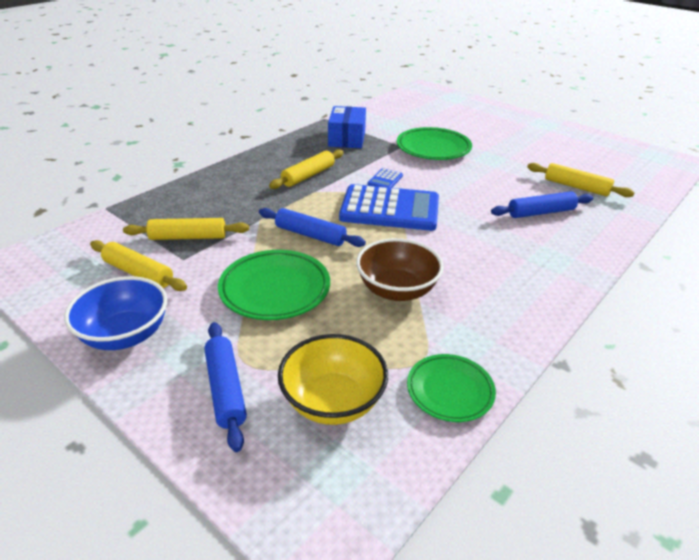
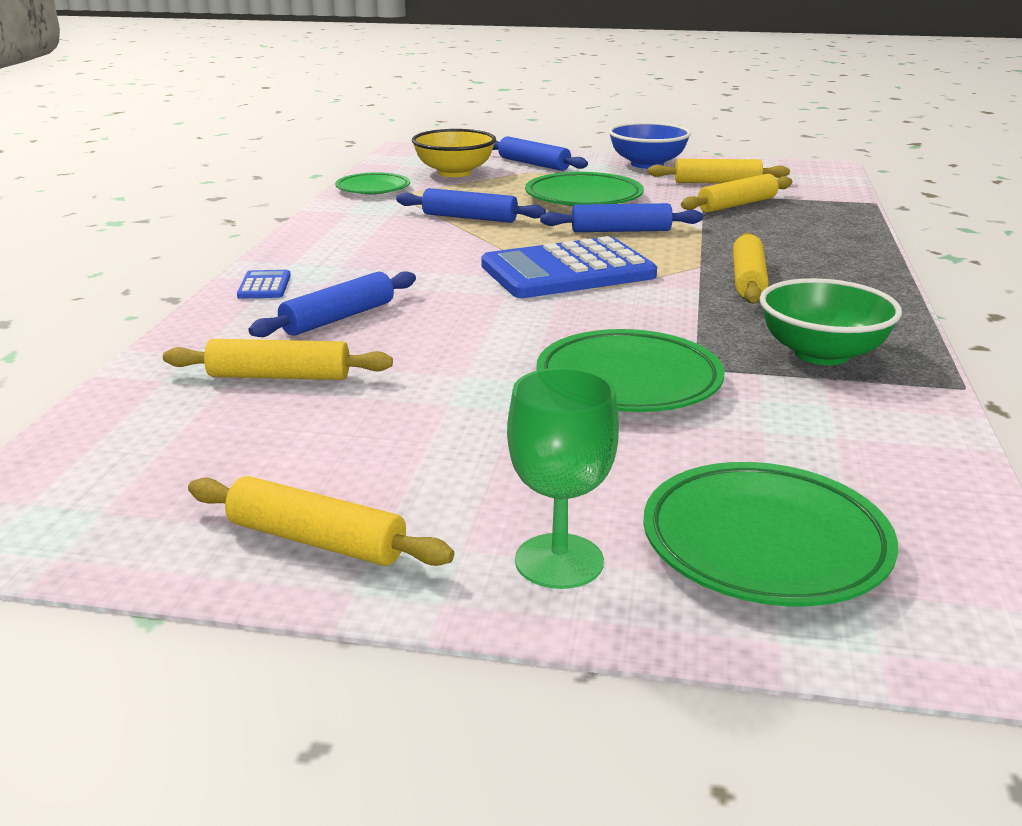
camera: 150 degrees right, 10 degrees down
(347, 138) = (821, 354): blue box -> green bowl
(385, 180) = (629, 302): blue calculator -> blue calculator (264, 286)
(397, 290) = (470, 218): brown bowl -> blue rolling pin
(449, 107) = (765, 543): none -> green plate
(504, 116) = (559, 561): none -> green goblet
(568, 134) = (316, 540): none -> yellow rolling pin

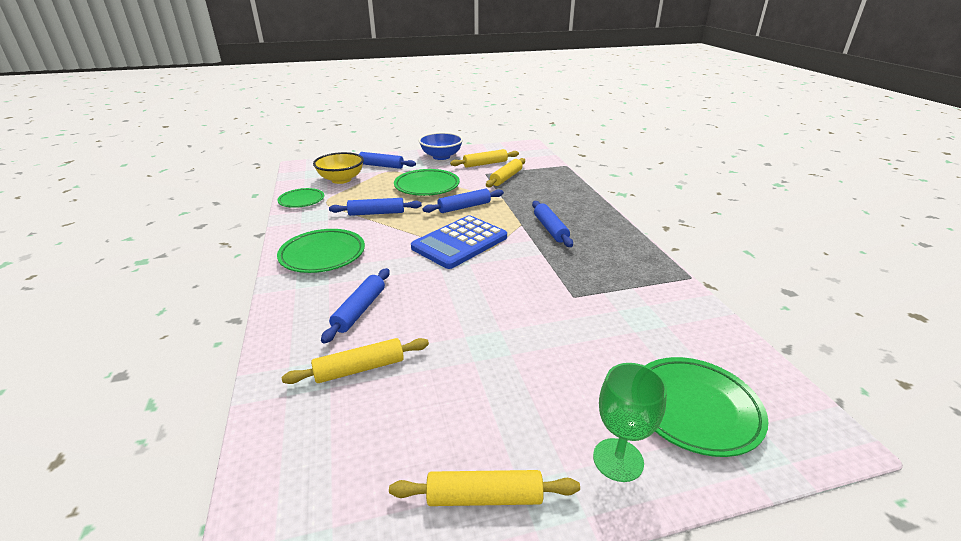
camera: 25 degrees left, 5 degrees up
(264, 286) = (292, 295): blue calculator -> none
(628, 381) = (550, 315): green plate -> green plate (322, 255)
(748, 280) = (550, 229): yellow rolling pin -> blue rolling pin
(821, 354) = (620, 272): green bowl -> none

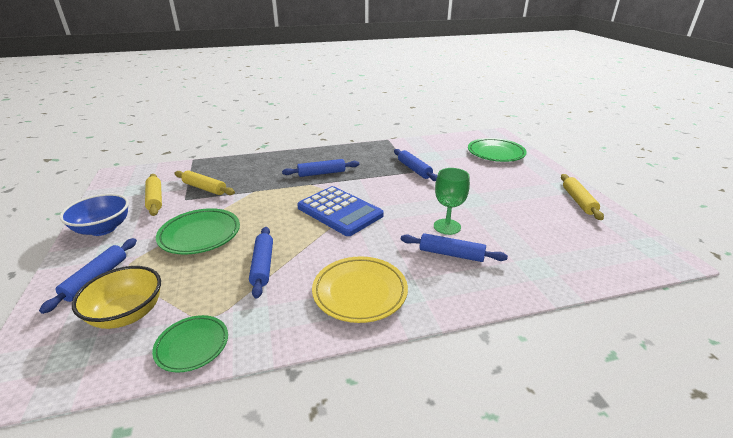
camera: 90 degrees left, 0 degrees up
(322, 255) = (360, 292): green plate -> yellow plate
(360, 368) = (517, 245): yellow rolling pin -> none
(464, 207) = (267, 210): blue rolling pin -> blue rolling pin (414, 169)
(618, 460) = (535, 171): green goblet -> green goblet (447, 226)

